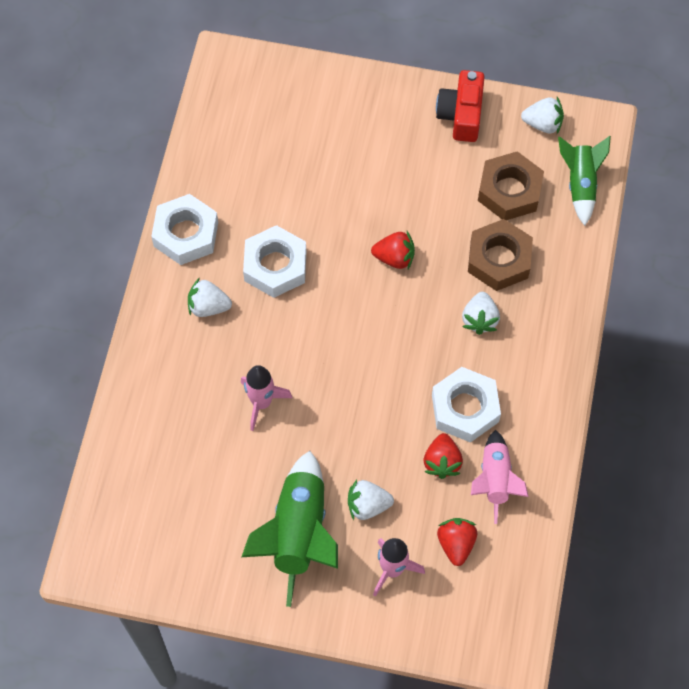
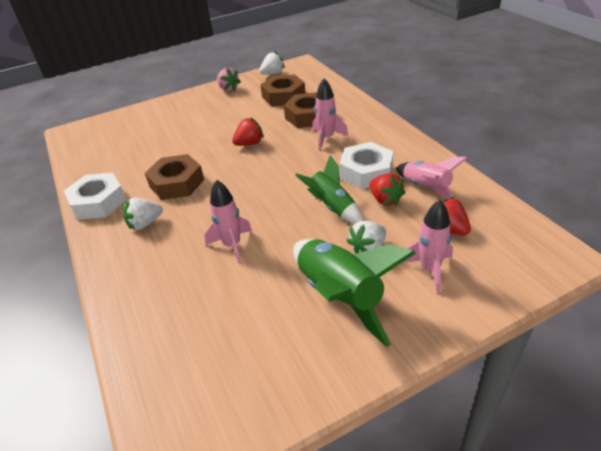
camera: 35 degrees left, 25 degrees down
(275, 266) = (177, 183): white nut -> brown nut
(461, 115) = (228, 89): red camera -> pink strawberry
(480, 319) = (327, 138): white strawberry -> pink rocket
(580, 184) = (315, 79): green rocket -> green rocket (332, 207)

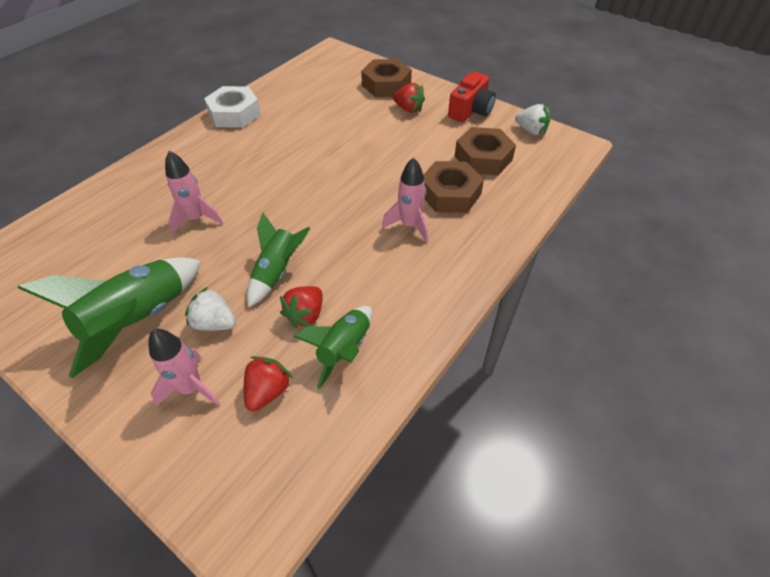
camera: 60 degrees right, 10 degrees up
(145, 224) = (213, 152): white strawberry -> none
(177, 183) = (278, 146): brown nut -> brown nut (386, 85)
(228, 89) = (471, 110): pink strawberry -> red camera
(249, 143) = (368, 168): red strawberry -> red strawberry (408, 109)
(366, 172) = (355, 282): white nut -> none
(426, 188) = (344, 349): pink rocket -> green rocket

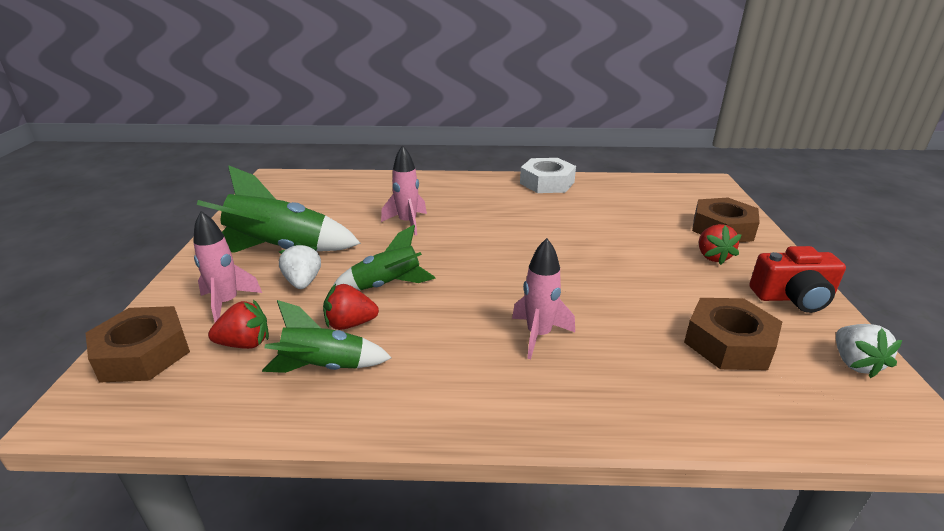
camera: 55 degrees right, 20 degrees down
(450, 194) = (627, 343): brown nut -> brown nut (143, 353)

